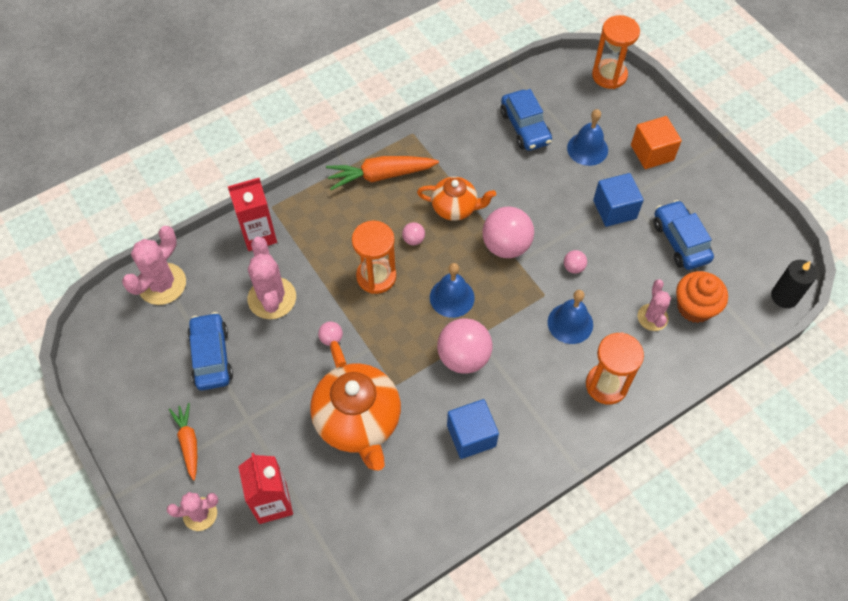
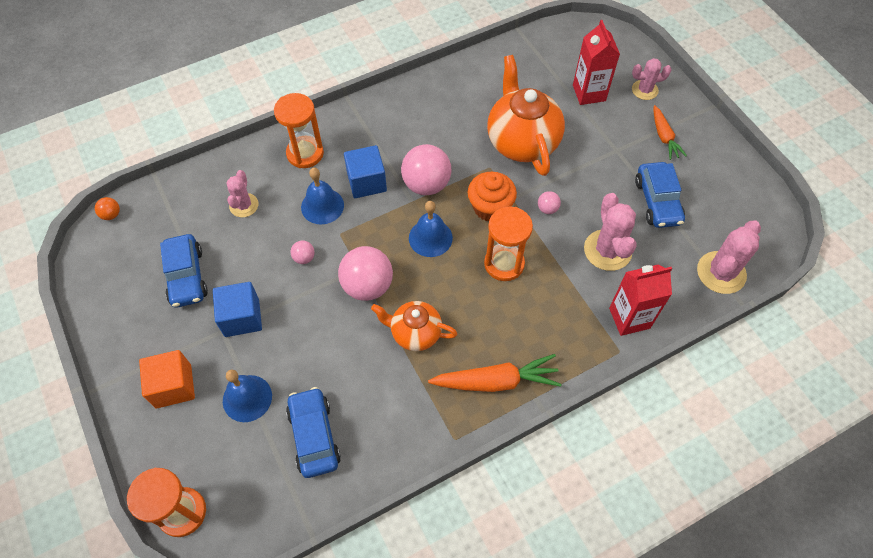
camera: 175 degrees left, 0 degrees up
(413, 239) = (463, 300): pink ball -> none
(471, 436) = (428, 125): blue cube -> blue cube (366, 182)
(694, 307) = (201, 211): orange cupcake -> orange cupcake (490, 207)
(784, 296) = (111, 215): black candle -> orange ball

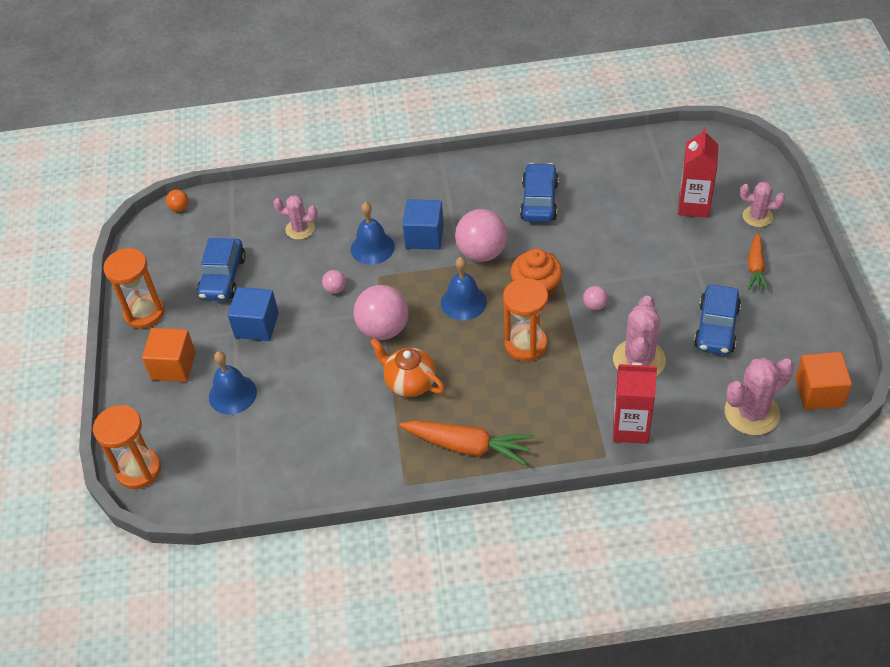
camera: 25 degrees right, 10 degrees down
(244, 205) = (300, 229): pink cactus -> pink cactus turned 75 degrees clockwise
(305, 153) = (377, 196): orange hourglass -> orange hourglass (144, 313)
(314, 436) = (277, 443): blue car -> blue car (539, 201)
(522, 142) = (598, 236): orange teapot -> none
(764, 237) = (819, 392): none -> orange cube

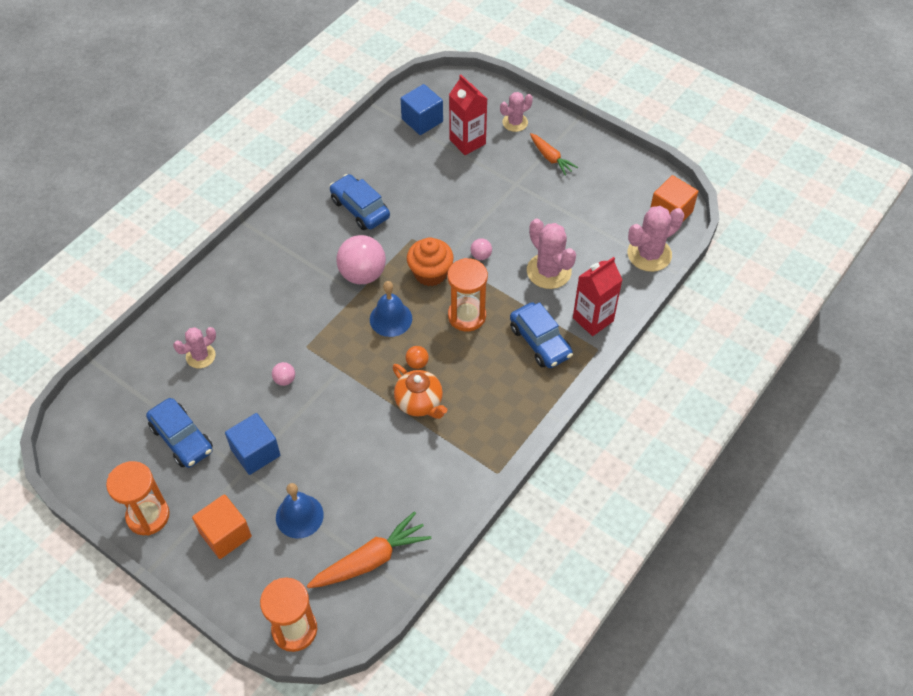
camera: 50 degrees left, 5 degrees up
(179, 208) = (73, 414): orange ball -> orange ball (417, 363)
(372, 247) = (276, 329): blue bell -> none
(383, 329) = (356, 381): pink ball -> none
(409, 382) = (419, 403): orange teapot -> orange teapot turned 120 degrees counterclockwise
(424, 236) = (306, 292): blue cube -> blue cube (422, 120)
(468, 446) = (509, 413): orange carrot -> orange carrot (371, 559)
(716, 328) = (571, 215): blue car -> blue car (540, 342)
(752, 413) = (649, 254): pink cactus -> pink cactus turned 45 degrees clockwise

